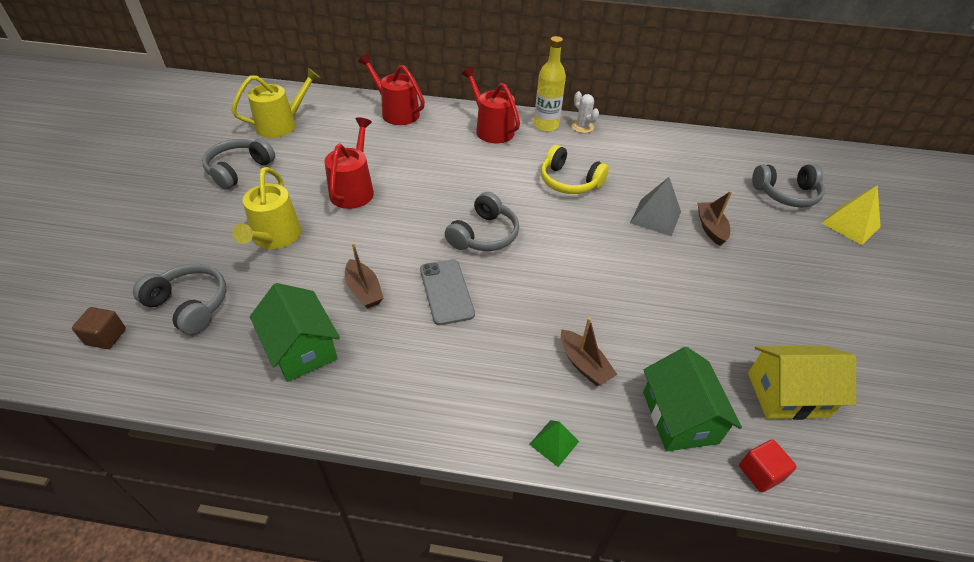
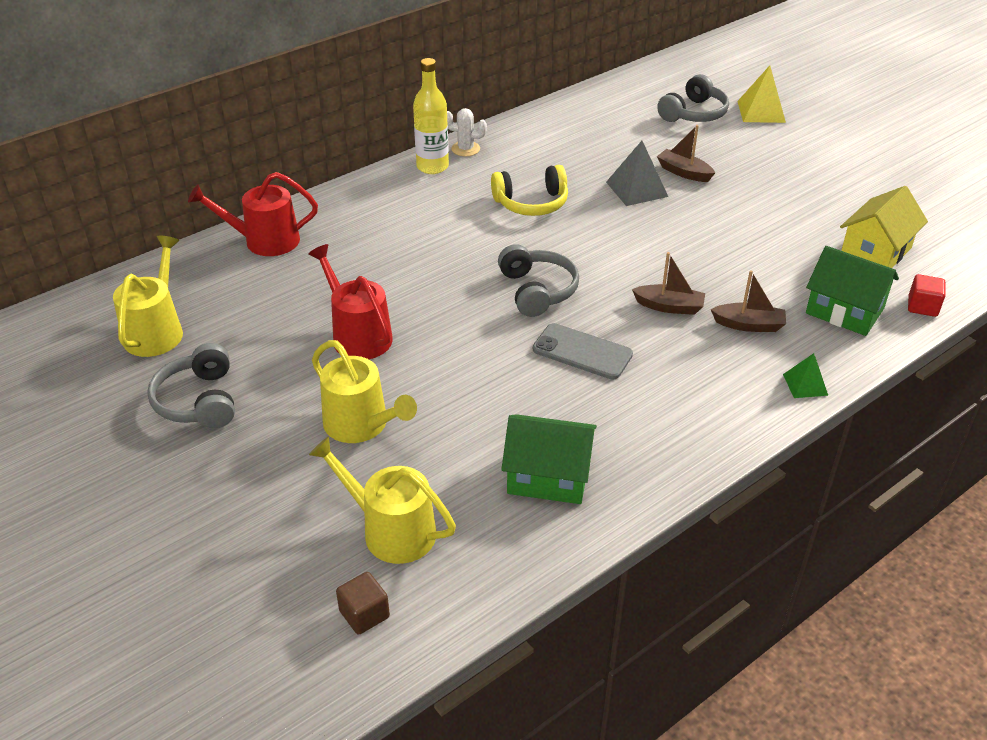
camera: 45 degrees left, 5 degrees down
(190, 305) = (391, 530): grey headphones -> yellow watering can
(364, 290) = (519, 401): brown boat -> brown boat (669, 306)
(491, 129) = (389, 200): red watering can -> none

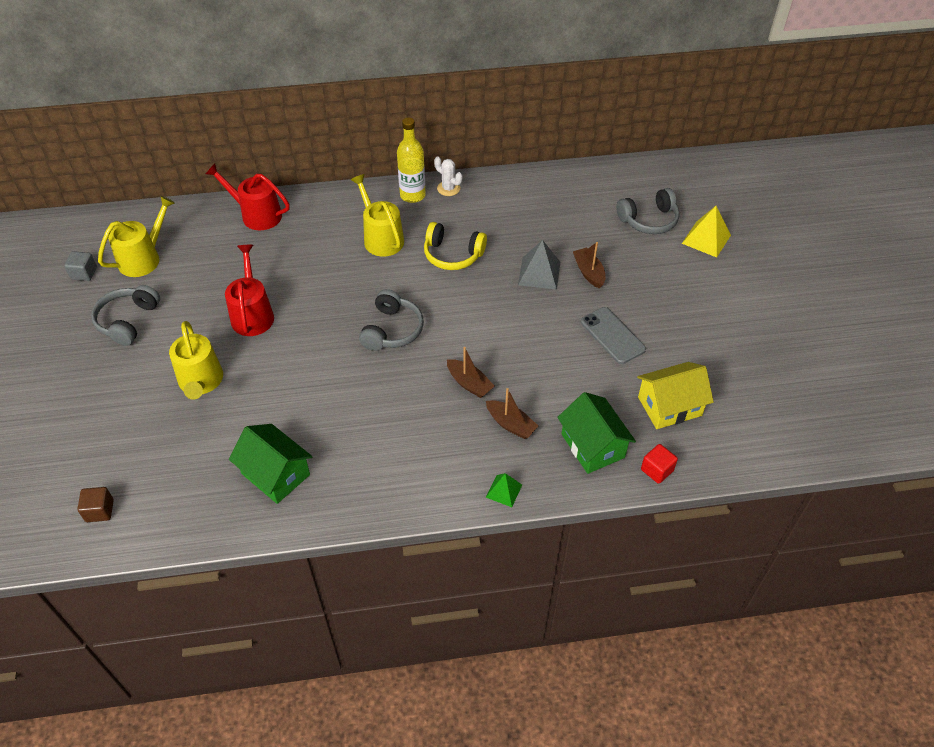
camera: 30 degrees right, 10 degrees up
(85, 375) = (84, 273): none -> grey cube
(391, 530) = (157, 464): yellow watering can -> yellow watering can (381, 238)
(582, 352) = (378, 392): grey phone -> grey phone (612, 335)

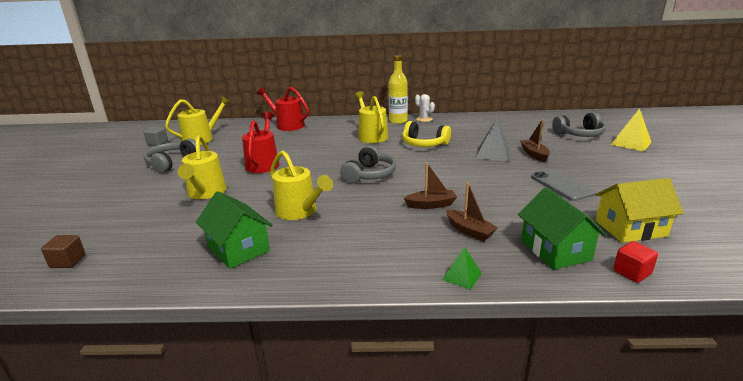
camera: 10 degrees right, 25 degrees down
(324, 407) = (299, 211): none -> yellow watering can
(469, 383) = (431, 205): brown boat -> brown boat turned 60 degrees counterclockwise

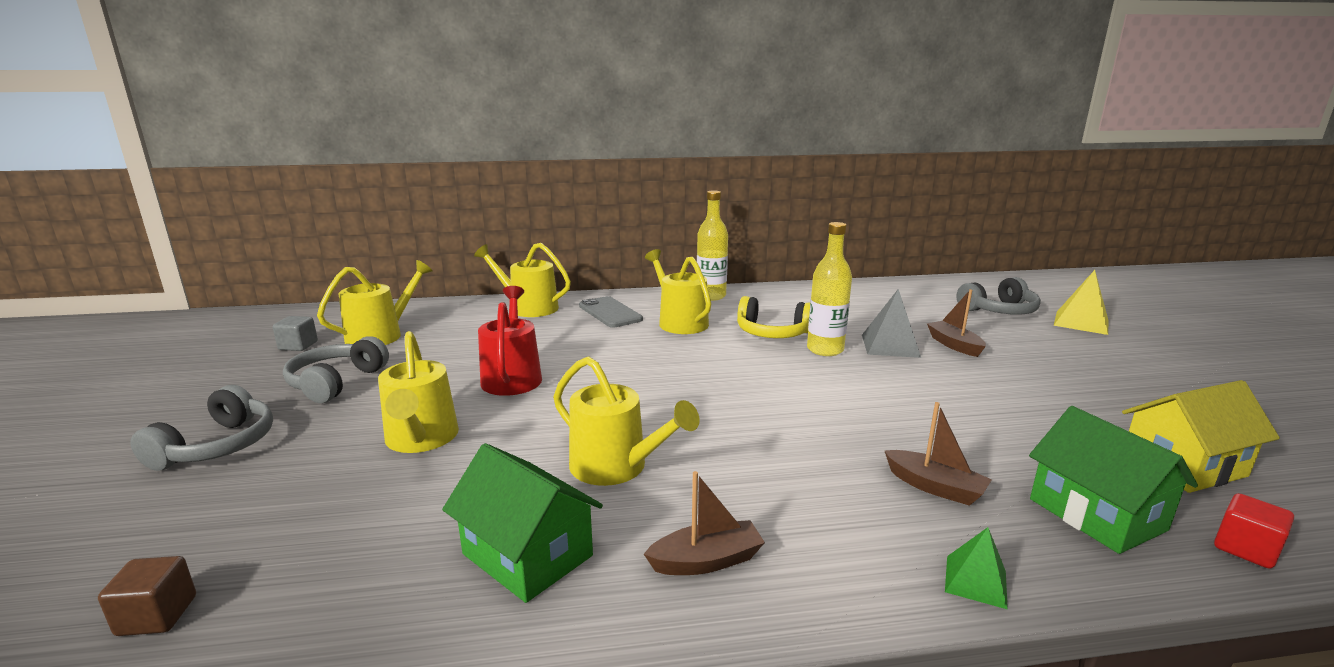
camera: 10 degrees left, 5 degrees down
(287, 125) = (529, 307): red watering can -> yellow watering can
(369, 175) = (709, 390): grey headphones -> grey headphones (218, 446)
(424, 119) = (751, 292): white cactus -> none
(431, 205) = (843, 441): brown boat -> brown boat (706, 561)
(450, 154) = (825, 350): none -> yellow bottle
(561, 185) = (1028, 395): grey phone -> grey phone (610, 313)

